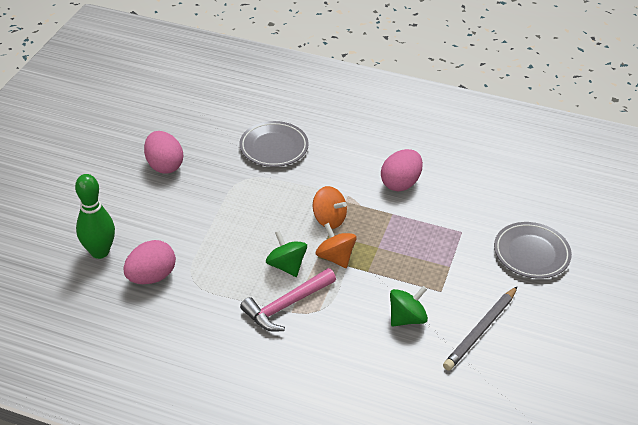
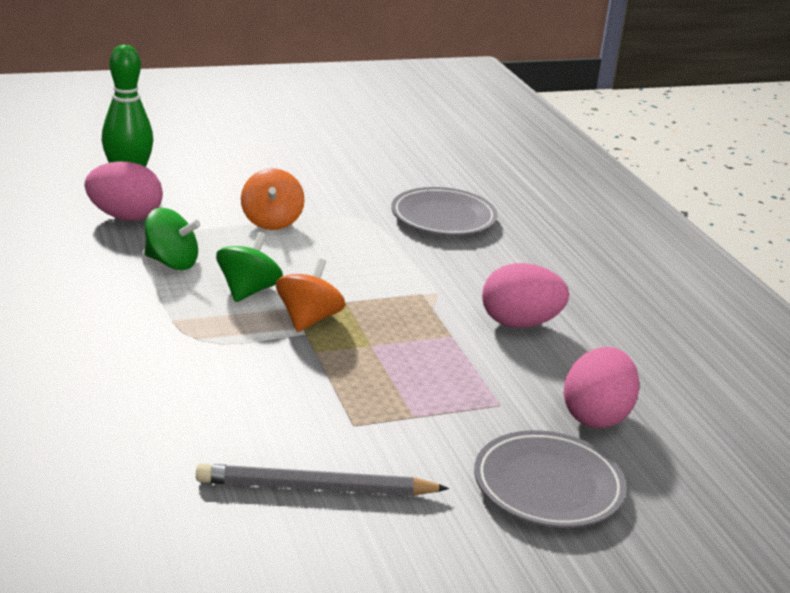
camera: 50 degrees right, 15 degrees down
(164, 165) = (311, 168): pink egg -> pink egg (596, 416)
(286, 305) = (178, 313): pink hammer -> none
(329, 219) = (372, 293): orange spinning top -> orange spinning top (271, 221)
(407, 318) = (263, 412): green spinning top -> green spinning top (172, 262)

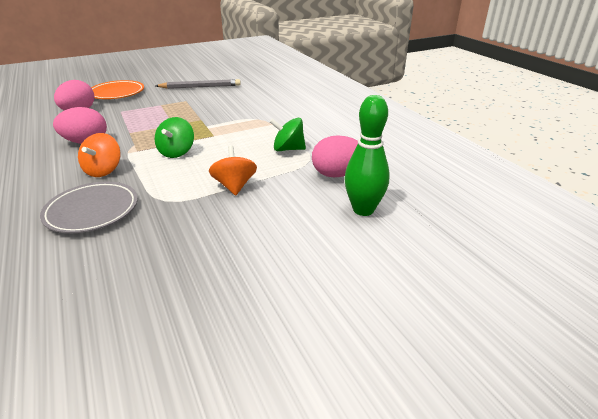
camera: 175 degrees right, 5 degrees up
(248, 291) = (239, 140): green spinning top -> green spinning top (177, 152)
(309, 319) = (204, 131): orange spinning top -> orange spinning top (103, 170)
(548, 486) = (117, 93): grey plate -> orange plate

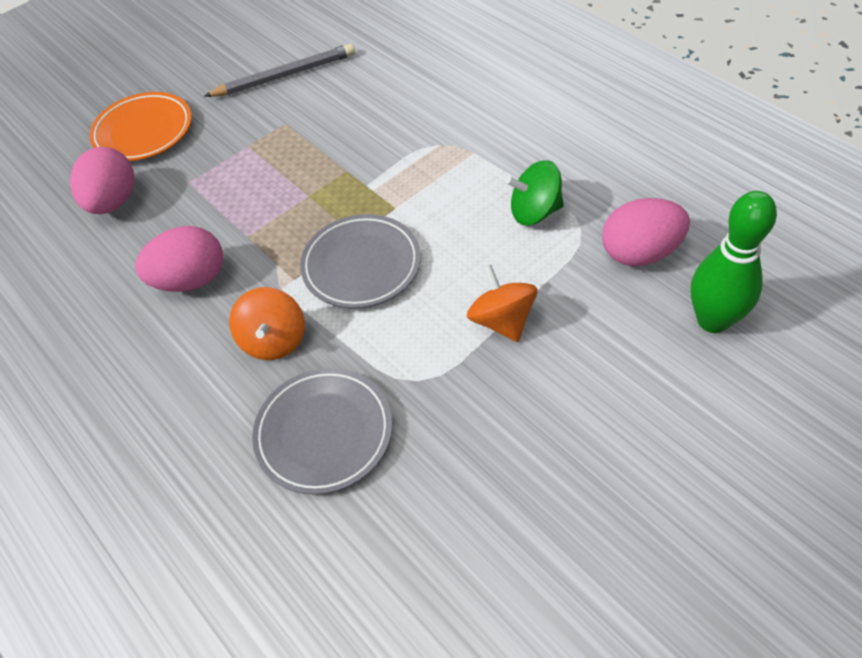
camera: 10 degrees left, 20 degrees up
(177, 152) = (361, 265): green spinning top -> grey plate

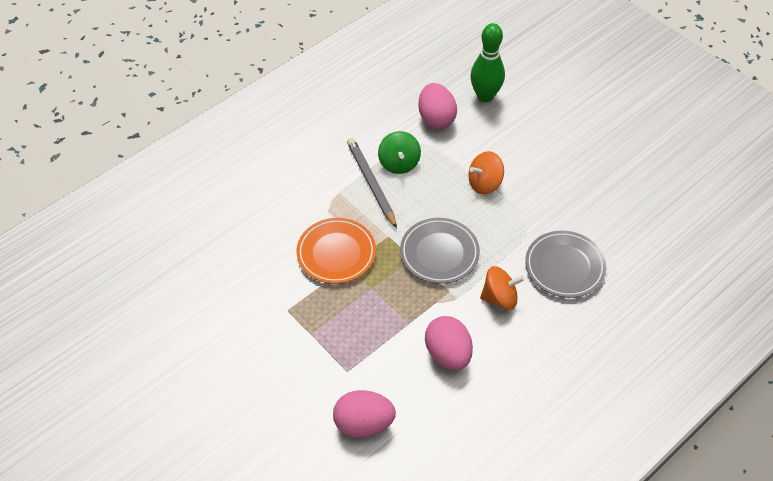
camera: 95 degrees left, 0 degrees up
(143, 132) = (279, 417): orange plate -> orange plate (336, 253)
(285, 75) = (225, 315): grey pencil -> grey pencil (371, 183)

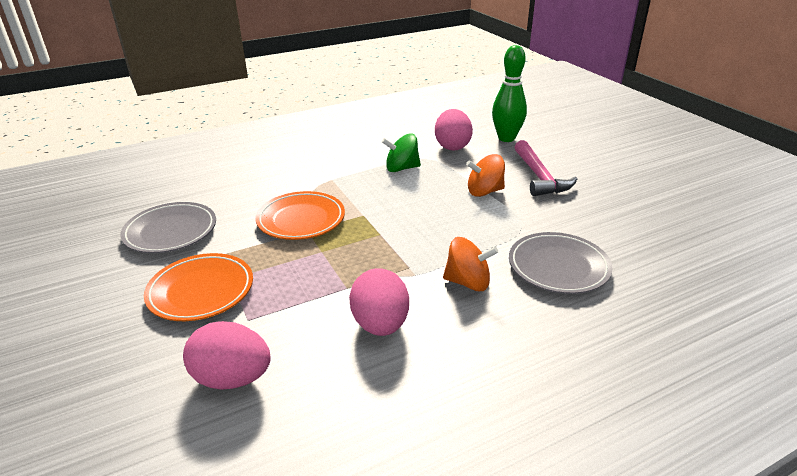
camera: 15 degrees right, 20 degrees down
(295, 352) = (201, 291): none -> orange plate
(371, 183) = (367, 177): grey pencil -> none
(399, 163) = (401, 168): green spinning top -> green spinning top turned 75 degrees clockwise
(439, 253) = (412, 235): grey plate -> grey plate (171, 232)
(528, 152) = (539, 177): none -> pink hammer

